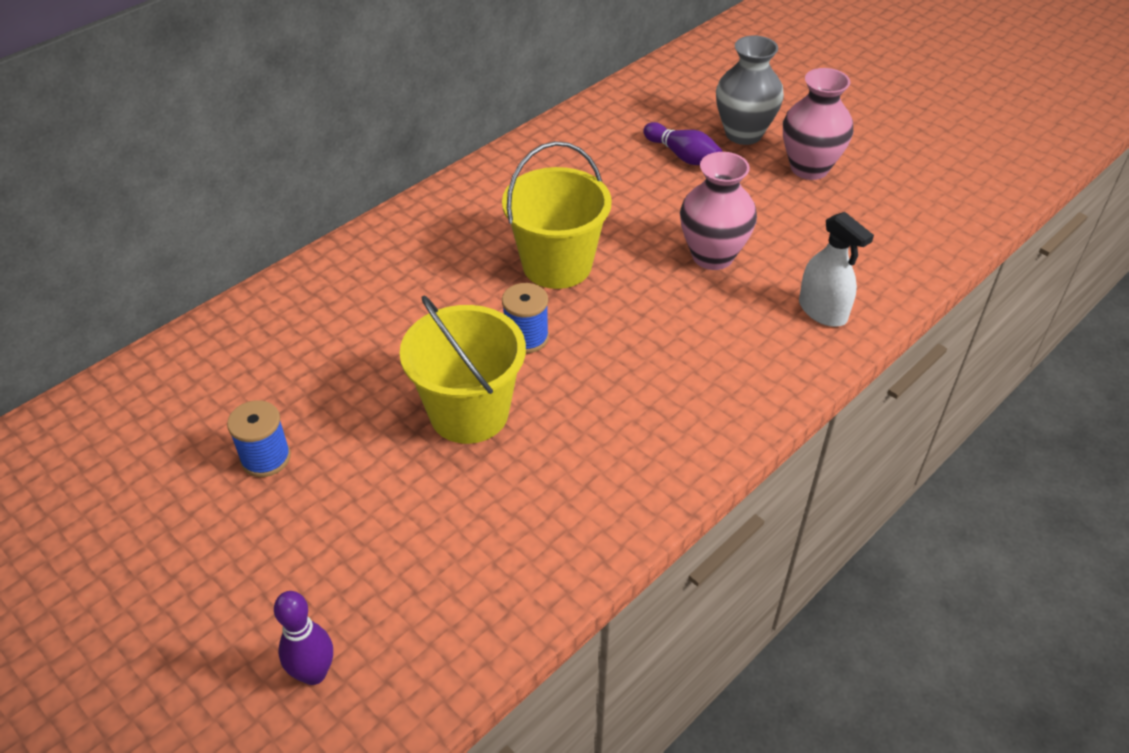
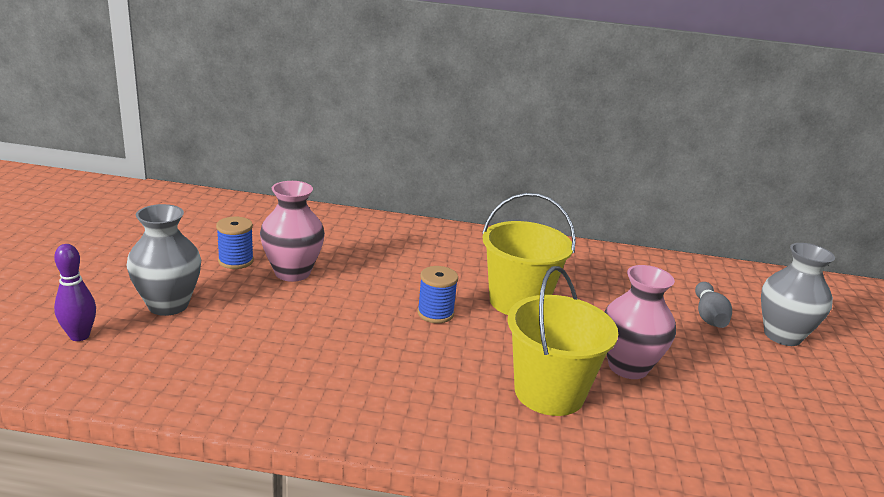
camera: 50 degrees right, 20 degrees down
(315, 562) = (168, 305): none -> grey vase
(469, 413) = (342, 315): yellow bucket -> yellow bucket (549, 392)
(683, 156) = (708, 316): purple bowling pin -> grey bowling pin
(809, 168) = (806, 383): pink vase -> pink vase (292, 273)
(822, 311) = (654, 451): white spray bottle -> none

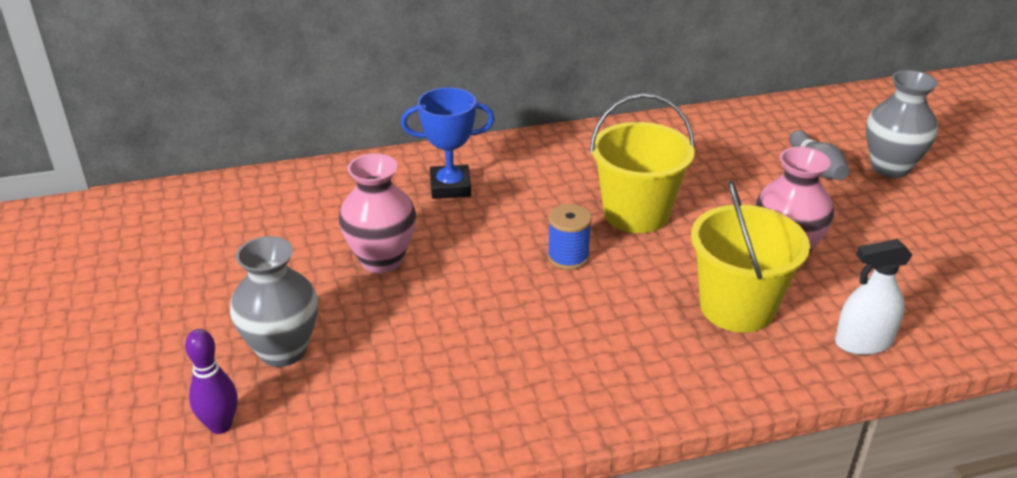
camera: 20 degrees left, 10 degrees up
(236, 261) = (306, 267): blue spool -> none
(386, 244) = (450, 187): none -> blue trophy
(648, 458) = (863, 342): none -> white spray bottle

